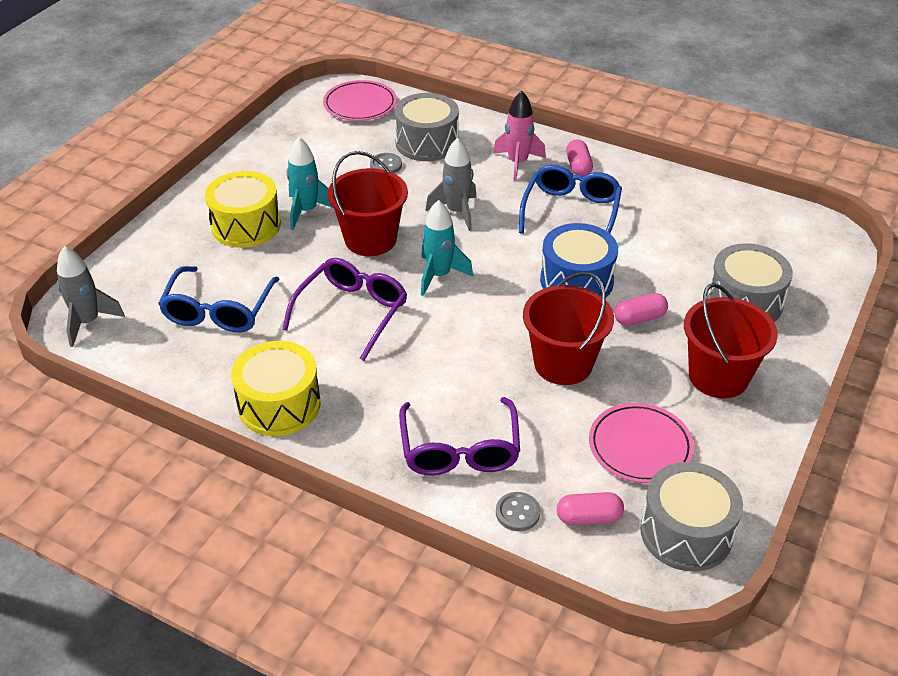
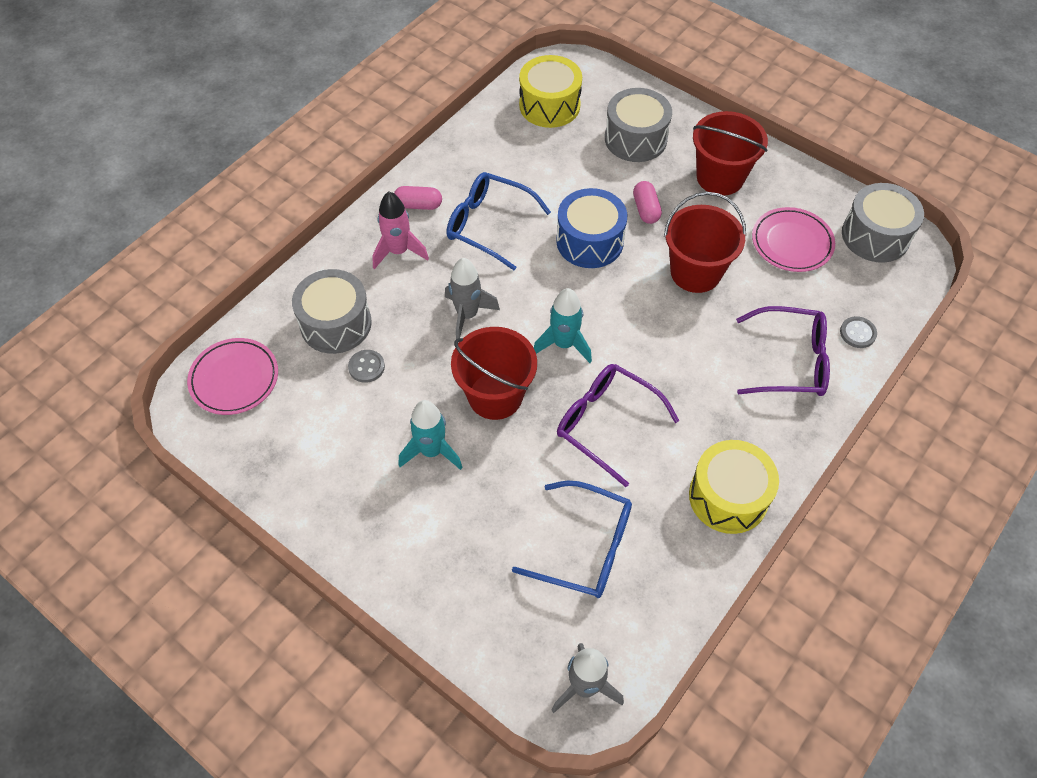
camera: 80 degrees left, 15 degrees up
(246, 225) = (443, 515): yellow drum -> yellow drum (549, 105)
(589, 517) = (862, 289): pink capsule -> none

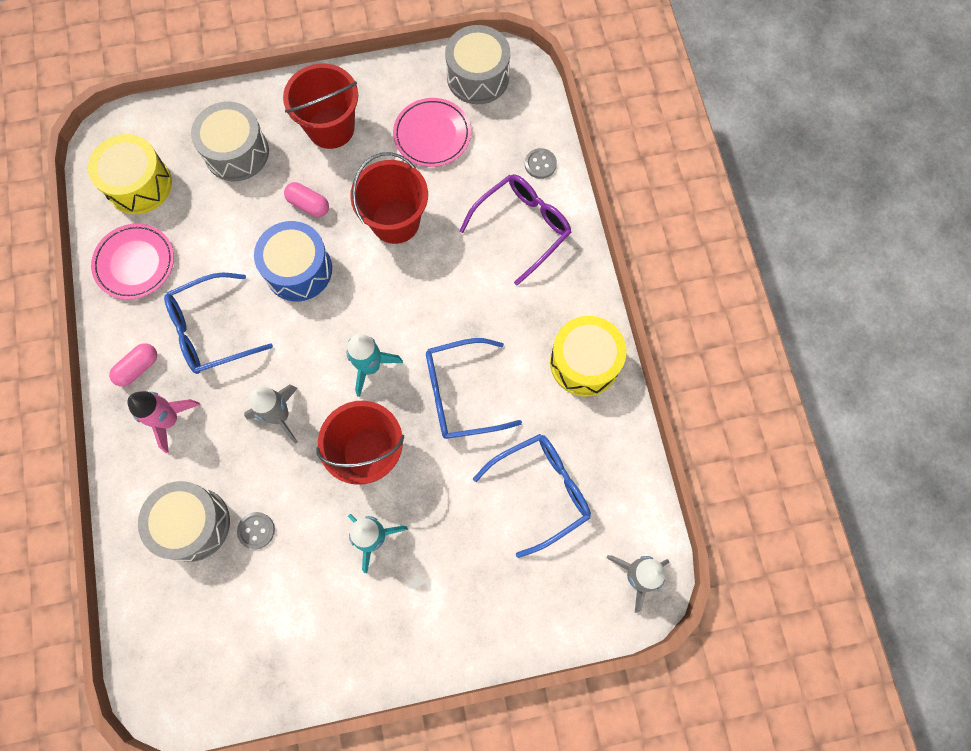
camera: 50 degrees left, 15 degrees up
(234, 379) = (171, 646): pink plate -> pink plate (135, 263)
(606, 423) = (461, 394): purple glasses -> blue glasses

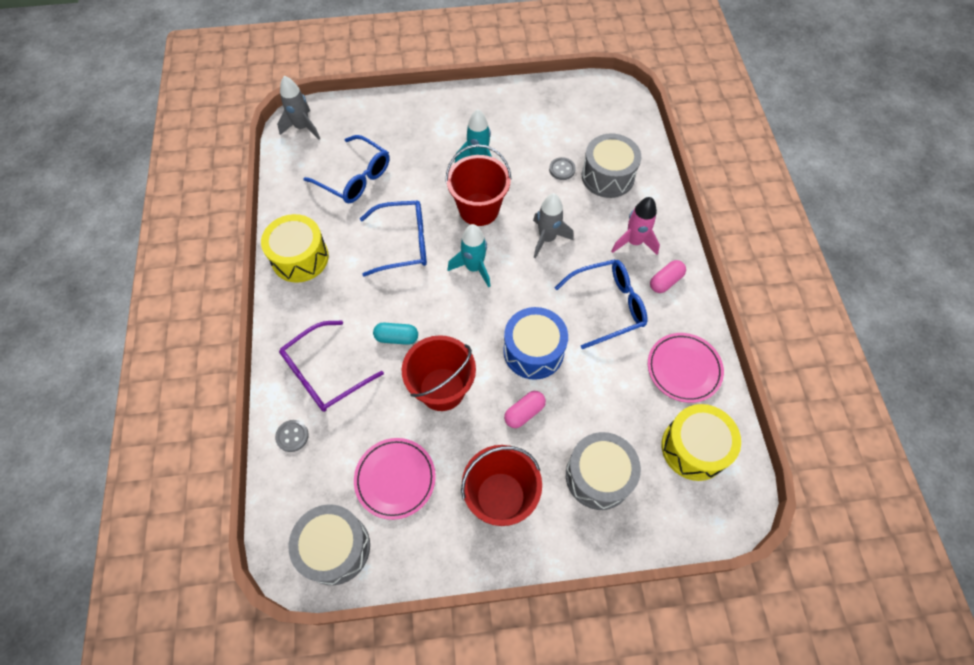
camera: 175 degrees left, 10 degrees down
(308, 205) = (524, 412): pink capsule -> pink capsule turned 75 degrees counterclockwise
(451, 272) = (397, 337): none -> turquoise capsule
(541, 491) = (355, 178): blue glasses -> blue glasses turned 120 degrees counterclockwise

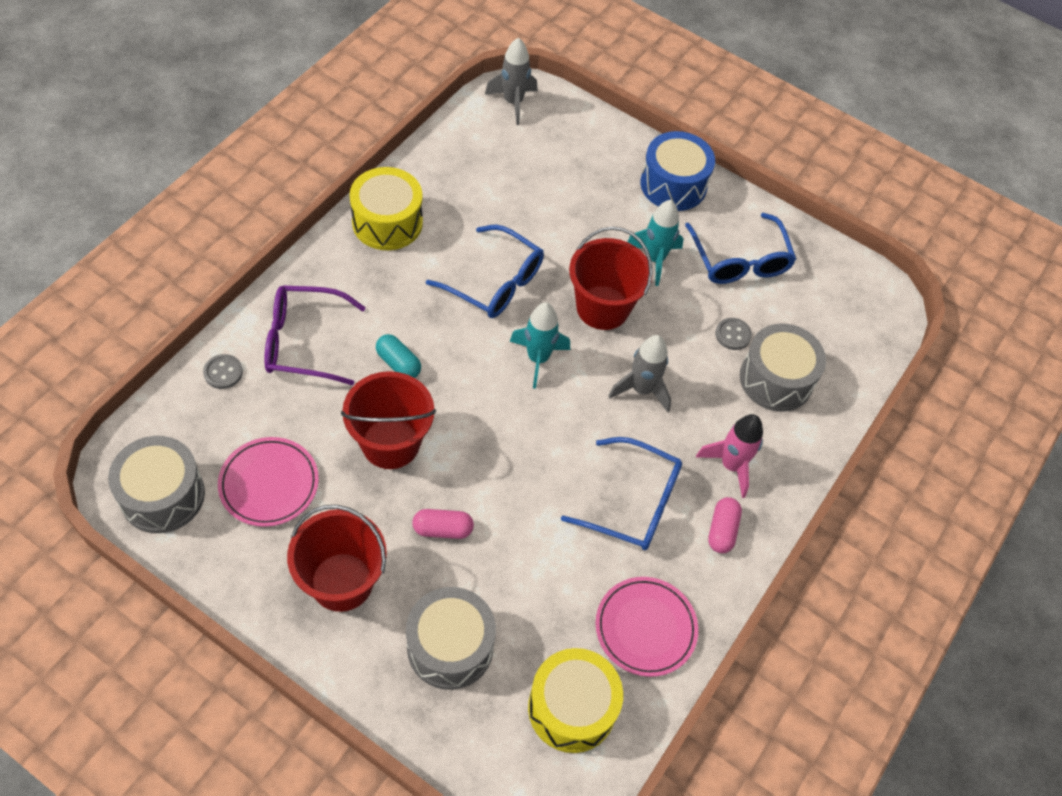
camera: 35 degrees right, 5 degrees down
(355, 178) = (513, 186): blue glasses -> blue glasses (739, 260)
(533, 351) = (512, 482): blue drum -> blue drum (673, 184)
(665, 281) = (722, 530): pink capsule -> pink capsule turned 75 degrees counterclockwise

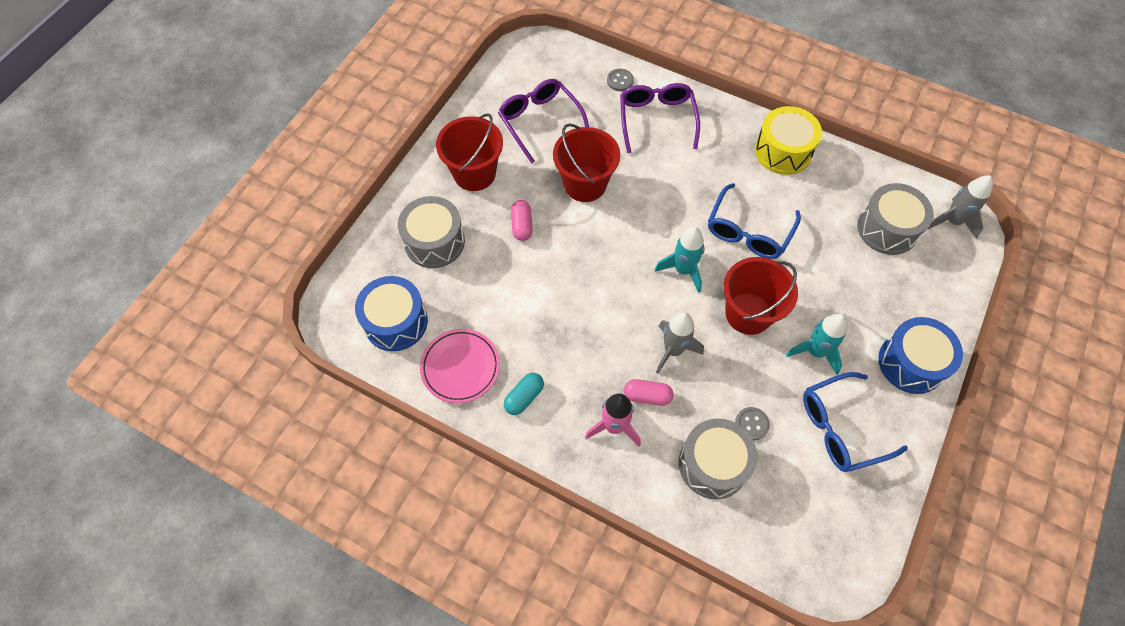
camera: 90 degrees right, 5 degrees up
(162, 495) = (522, 70): grey drum -> grey drum (887, 229)
(269, 484) = (539, 121): pink plate -> purple glasses
(398, 363) = (653, 178): turquoise capsule -> turquoise capsule (524, 397)
(572, 708) = (396, 322): yellow drum -> blue drum
(633, 503) = (565, 351): blue glasses -> none
(722, 530) = (551, 421): pink capsule -> pink capsule (647, 396)

